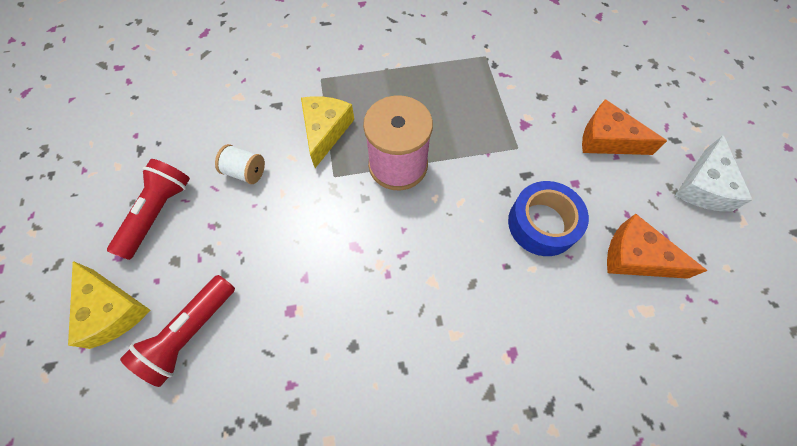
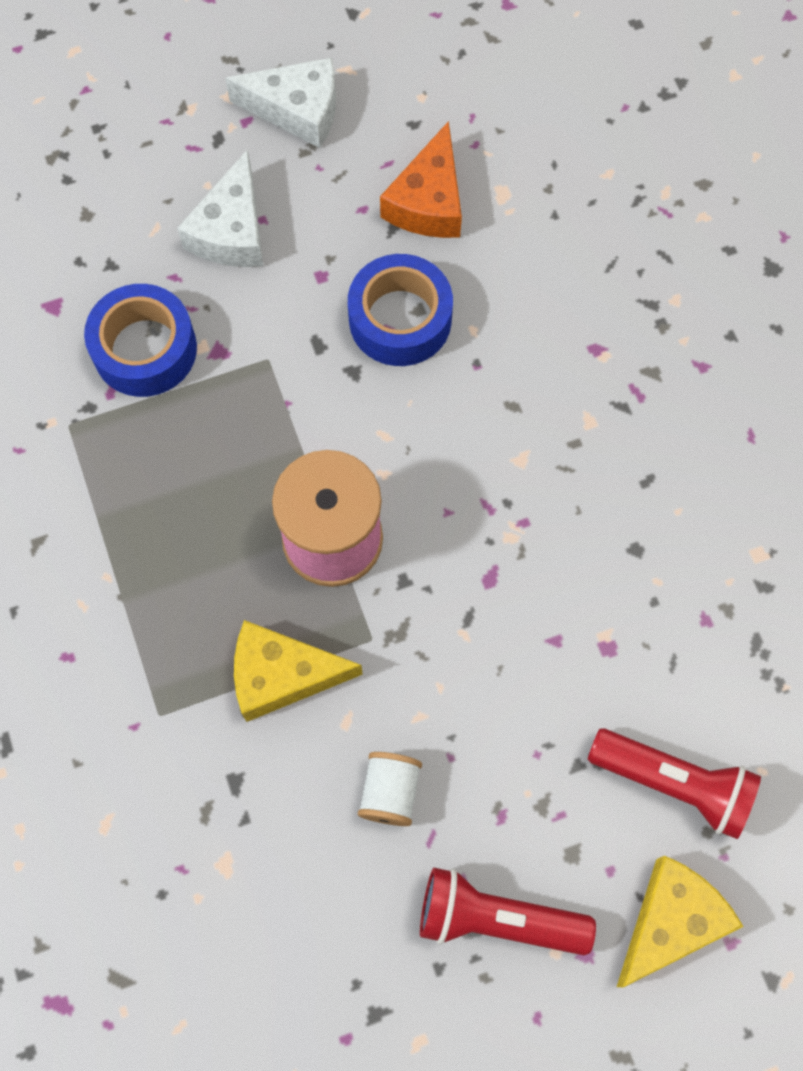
camera: 100 degrees left, 5 degrees up
(527, 91) = (145, 349): none -> blue tape
(607, 139) = (231, 230): orange cheese -> white cheese

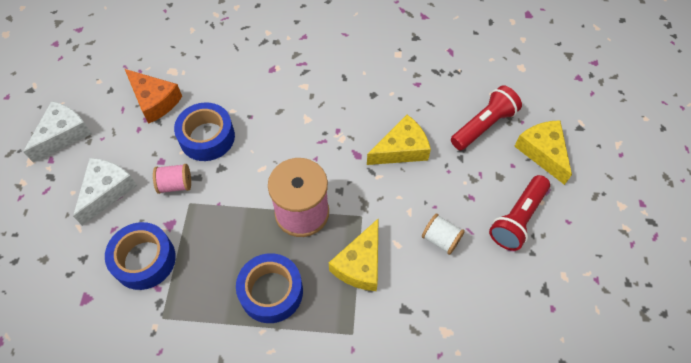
camera: 65 degrees left, 10 degrees down
(174, 559) = (271, 292): none -> blue tape
(231, 230) = (107, 191): white cheese -> white cheese turned 105 degrees counterclockwise
(289, 321) = (175, 185): none -> pink spool
(541, 651) = (401, 149): none -> yellow cheese

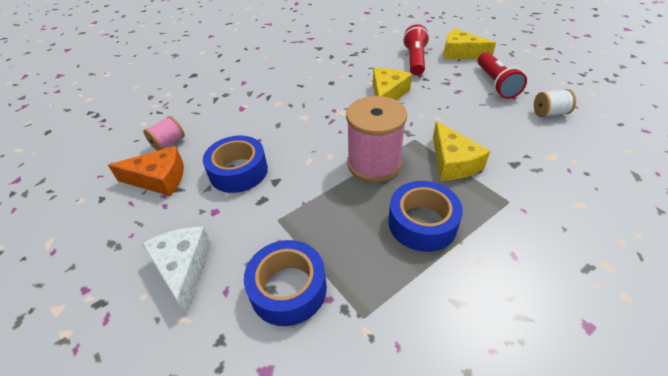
camera: 40 degrees left, 15 degrees down
(63, 134) = (80, 260): white cheese -> none
(175, 185) = (249, 217): pink spool -> pink spool (168, 143)
(441, 239) = (475, 117): white spool -> white spool (549, 113)

